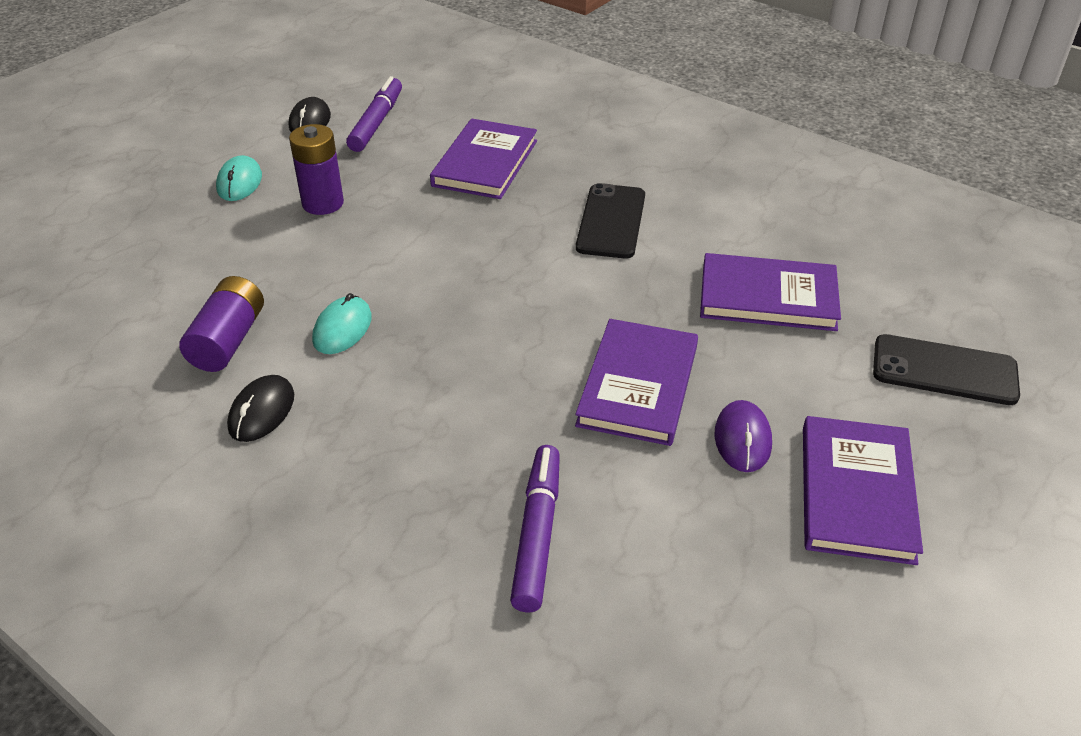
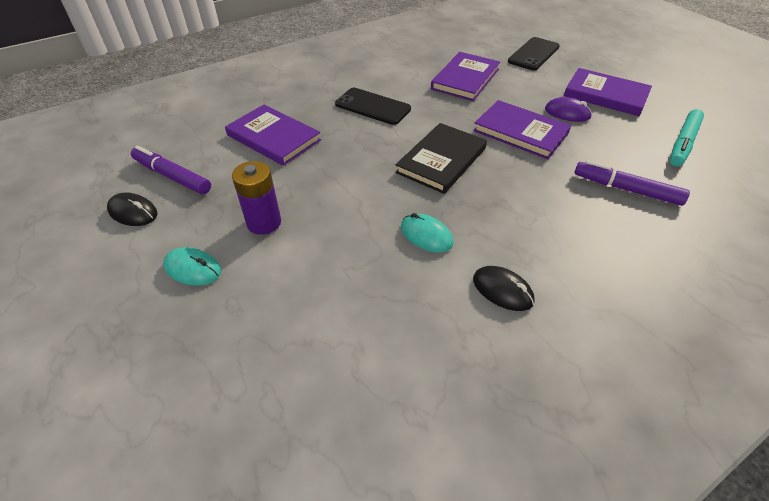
camera: 70 degrees left, 5 degrees up
(228, 340) = (414, 300): purple battery -> none
(511, 313) = (441, 160): none -> black book
(742, 625) = (683, 143): none -> turquoise marker

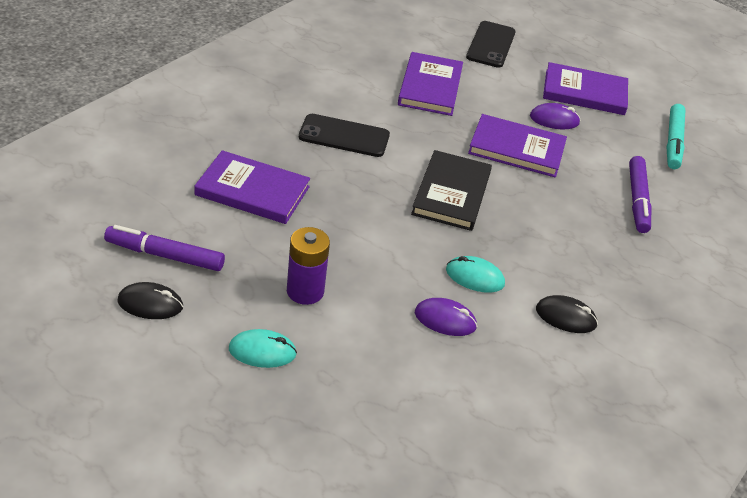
camera: 25 degrees left, 5 degrees down
(376, 270) = (445, 320): none -> purple mouse
(626, 189) = (637, 200): purple marker -> purple marker turned 90 degrees counterclockwise

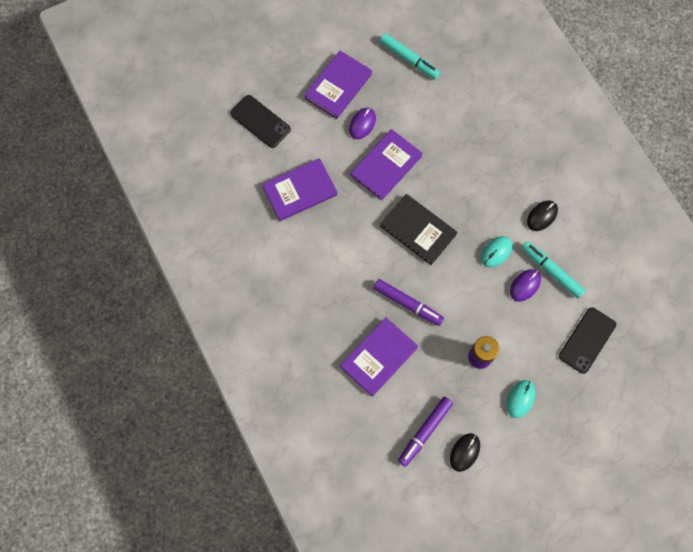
camera: 60 degrees left, 30 degrees up
(344, 136) = (338, 275): black phone -> black phone (587, 340)
(430, 87) = (300, 191): purple book -> purple book turned 60 degrees counterclockwise
(487, 346) = (551, 271): none -> turquoise marker
(637, 200) = (458, 117): purple marker -> purple marker (408, 304)

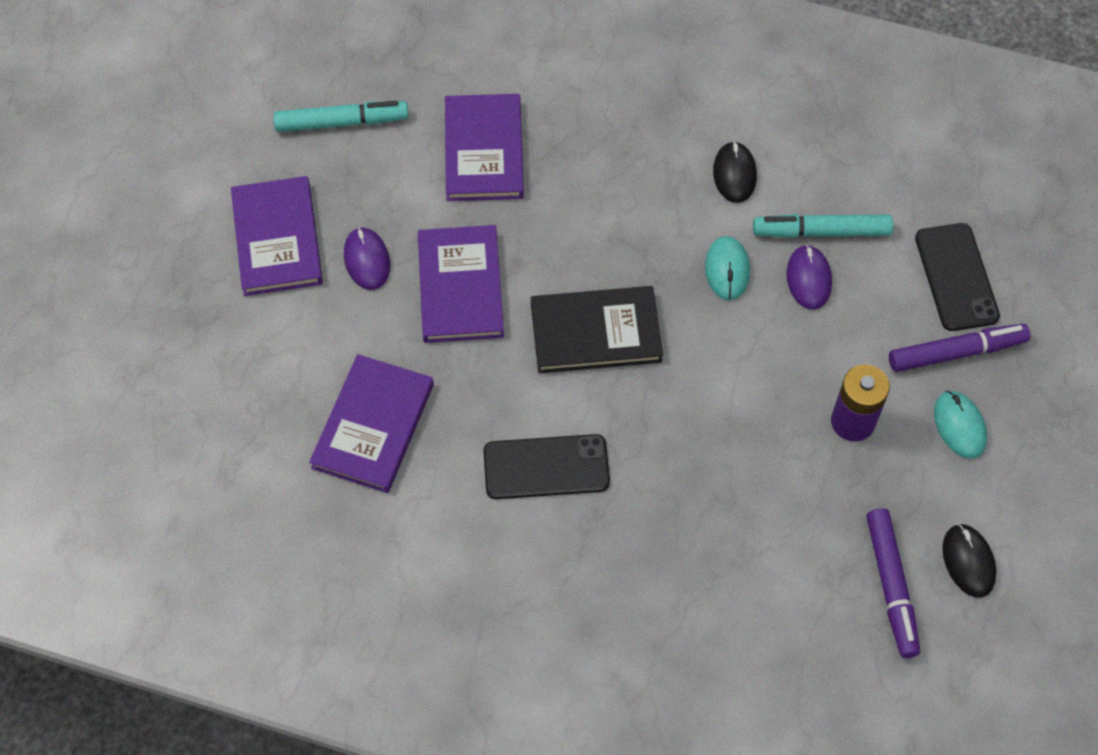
camera: 45 degrees left, 10 degrees down
(260, 121) = (211, 382): black phone -> black phone (546, 467)
(379, 357) = (725, 547): purple book -> purple book (484, 151)
(408, 304) = (686, 440): purple marker -> purple marker (956, 352)

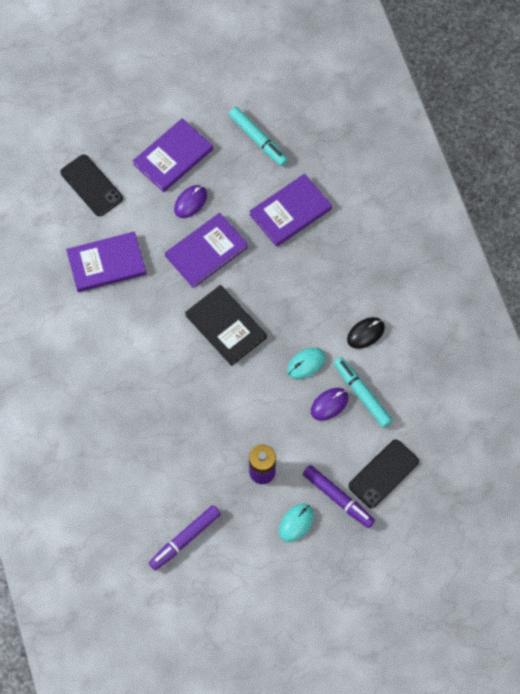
camera: 55 degrees right, 5 degrees up
(546, 467) = (138, 350): black phone -> black phone (91, 185)
(968, 561) = (223, 568): black mouse -> none

